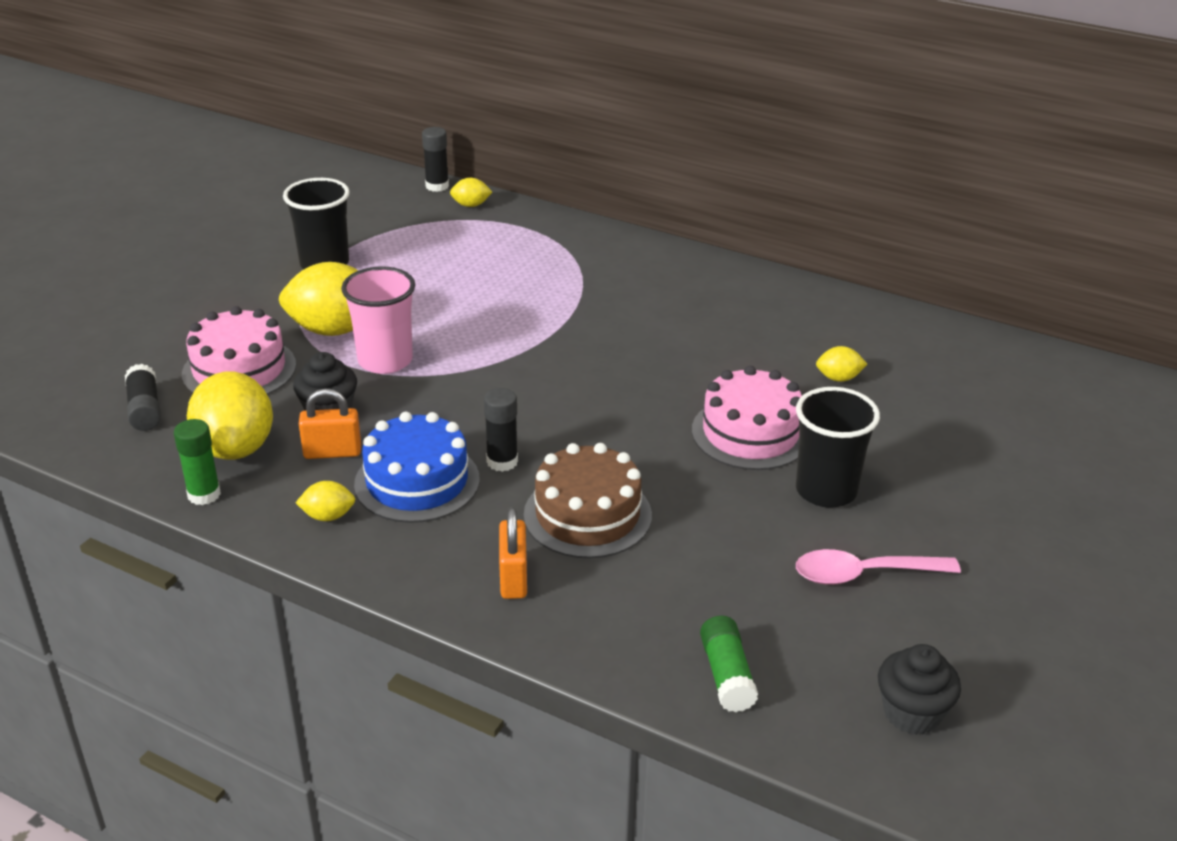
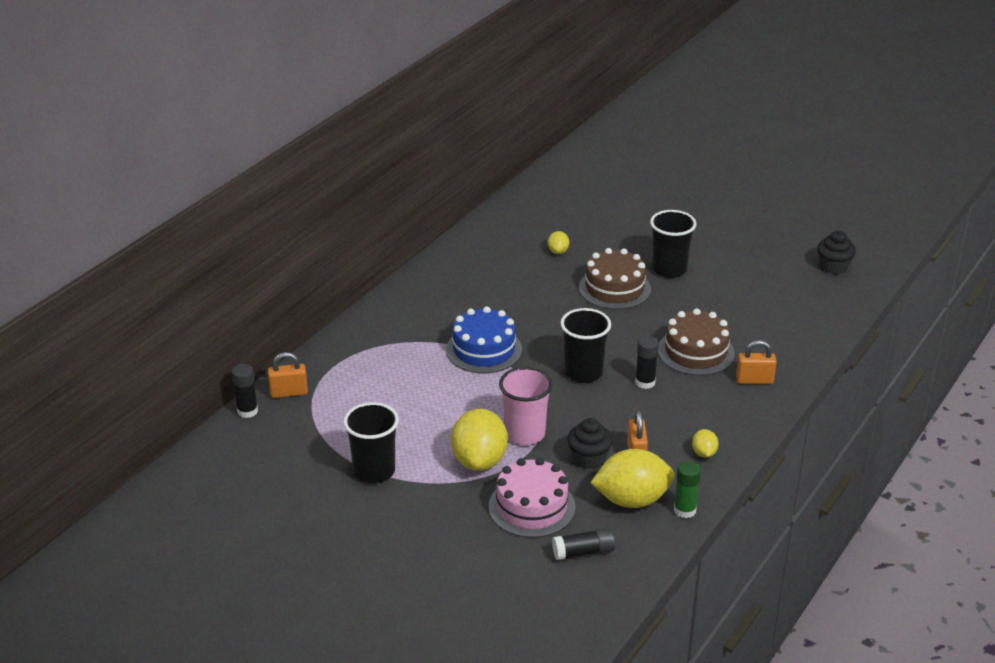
camera: 85 degrees left, 0 degrees up
(417, 482) = (667, 417): blue cake -> blue cake (484, 350)
(471, 205) = (289, 392): yellow lemon -> orange padlock
(523, 405) = (583, 372): none -> black cup
(727, 675) = (818, 315): green glue stick -> none
(750, 433) = (614, 288): pink cake -> brown cake
(863, 574) = (738, 267): pink spoon -> none

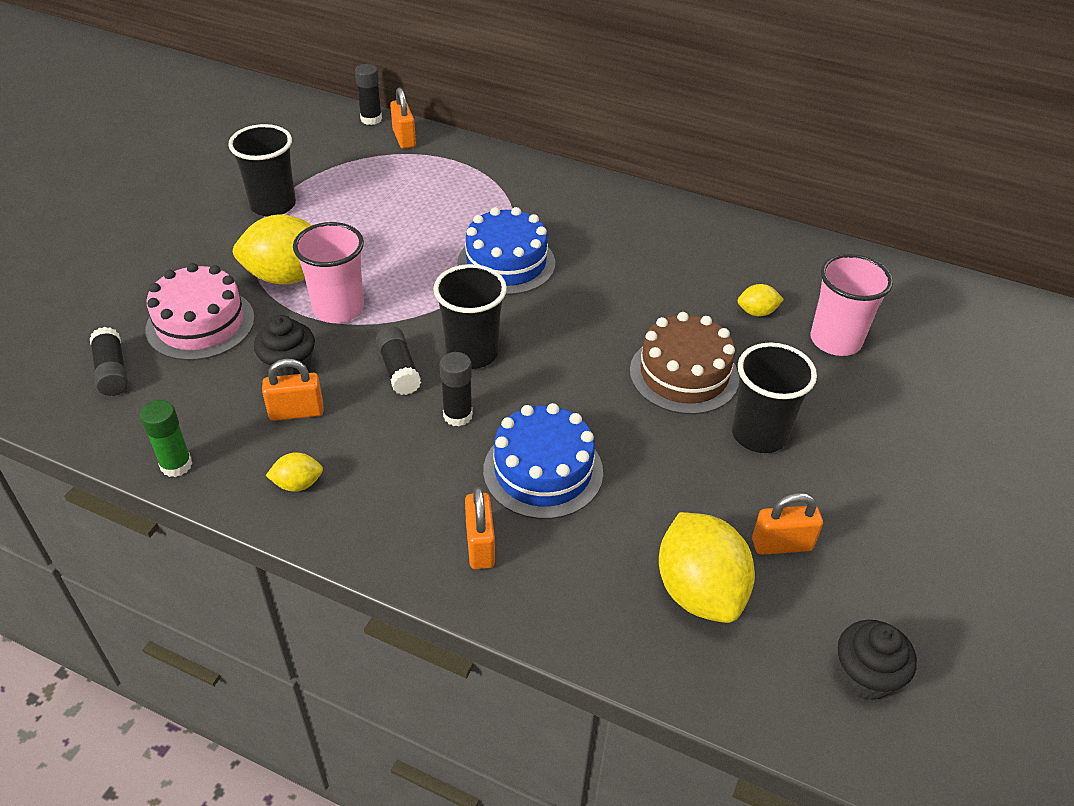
camera: 80 degrees right, 10 degrees up
(589, 228) = (835, 340): none -> pink cup
(597, 406) = (399, 370): none -> black glue stick
(632, 500) = (203, 411): yellow lemon -> yellow lemon (699, 591)
(696, 352) = (543, 471): brown cake -> blue cake
(752, 276) = (781, 544): none -> orange padlock

